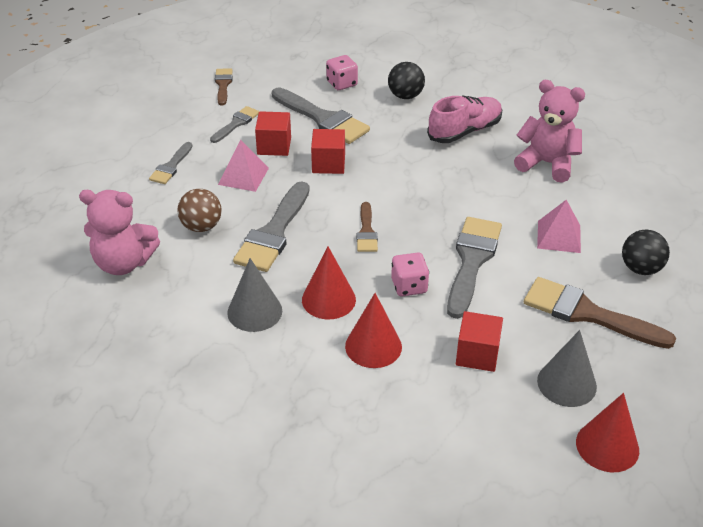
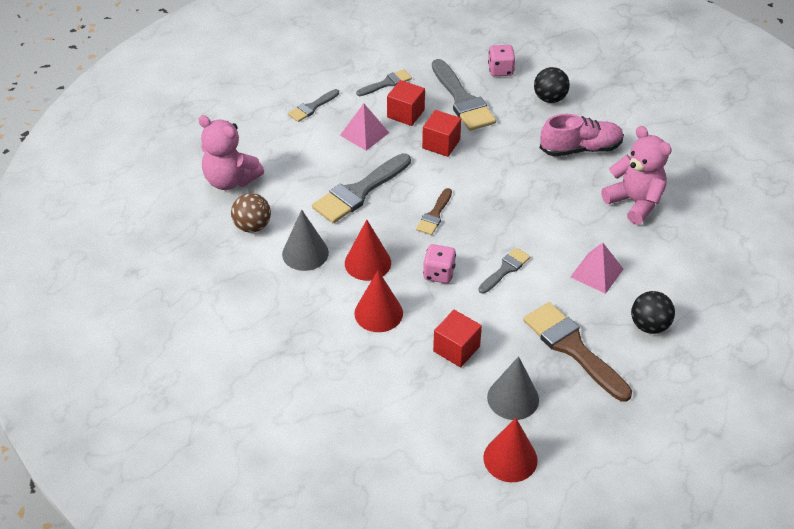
camera: 25 degrees right, 5 degrees up
(201, 226) = (306, 168): brown ball -> brown ball (252, 226)
(223, 85) = (397, 43): brown brush -> none
(472, 261) = (505, 269): grey brush -> grey brush, size x0.54

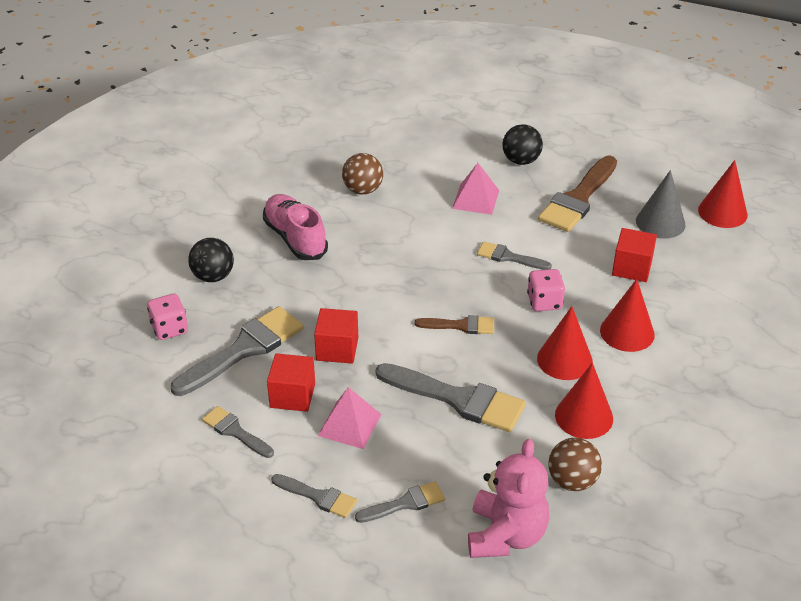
camera: 110 degrees left, 5 degrees down
(283, 143) = (405, 503): none -> grey brush
(305, 253) = (584, 416): grey cone -> red cone
(635, 202) = (363, 190): pink teddy bear -> brown ball

